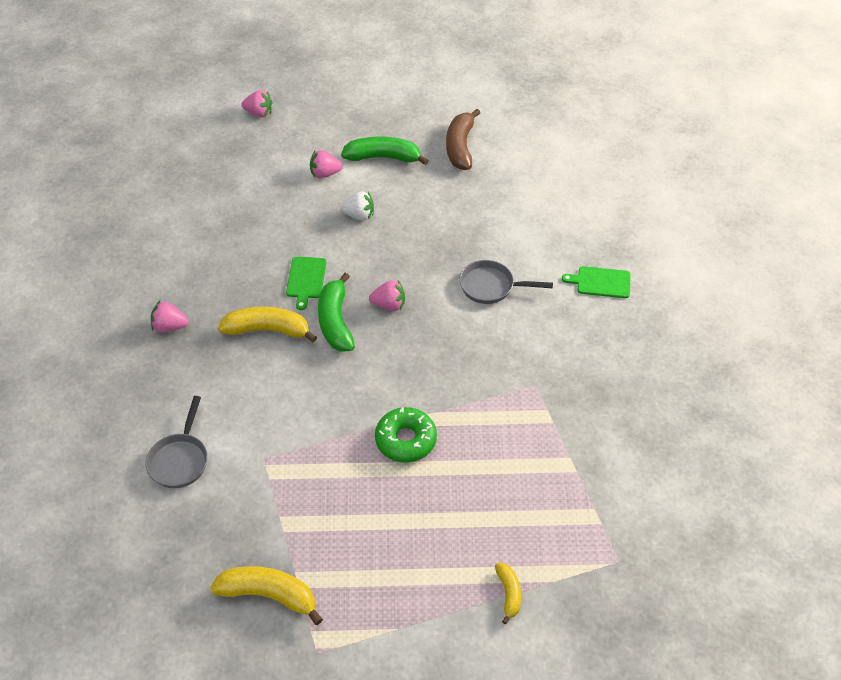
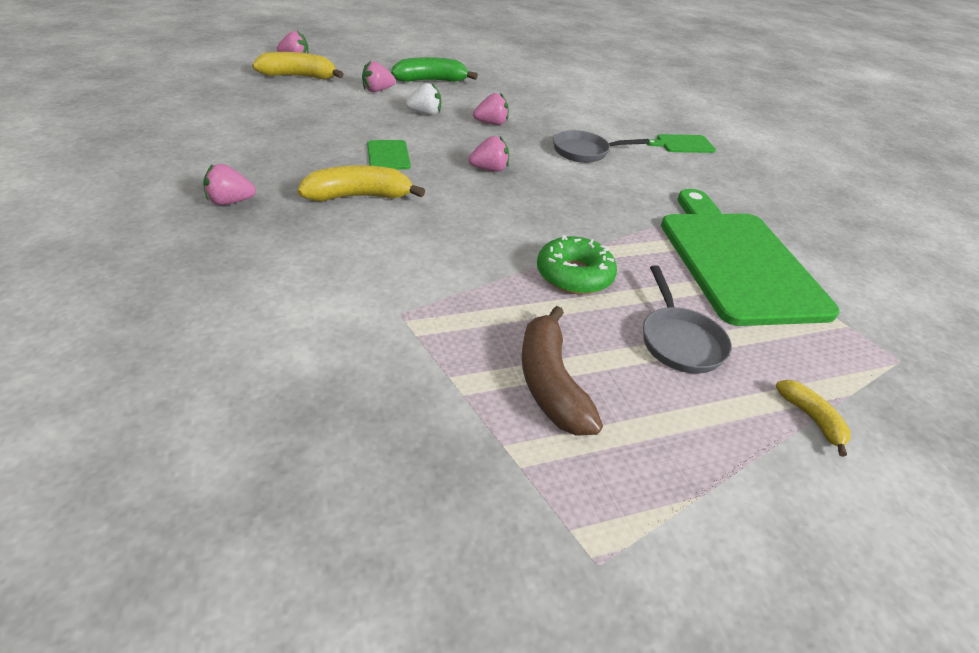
camera: 20 degrees left, 10 degrees down
(180, 460) = (275, 330): grey pan -> grey pan (679, 340)
(269, 595) = (478, 487): yellow banana -> yellow banana (299, 76)
(335, 321) = (437, 185): green banana -> none
(418, 235) = (491, 123): none -> pink strawberry
(460, 147) = (498, 74): brown banana -> brown banana (550, 383)
(552, 443) = (736, 261): none -> green cutting board

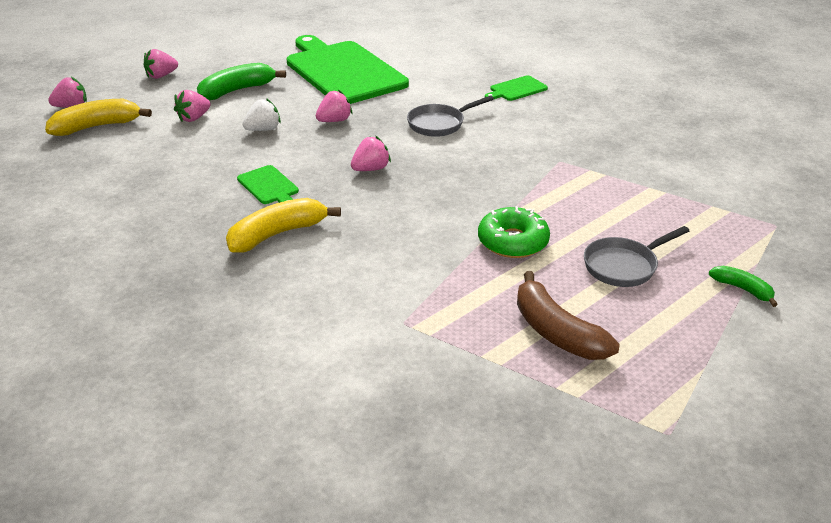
camera: 20 degrees left, 5 degrees down
(230, 202) = (163, 280): pink strawberry -> pink strawberry (161, 76)
(679, 340) = (624, 266): grey pan -> grey pan turned 90 degrees clockwise
(736, 261) = (624, 186): green cutting board -> green cutting board (342, 71)
(811, 419) = (742, 289): yellow banana -> green banana

